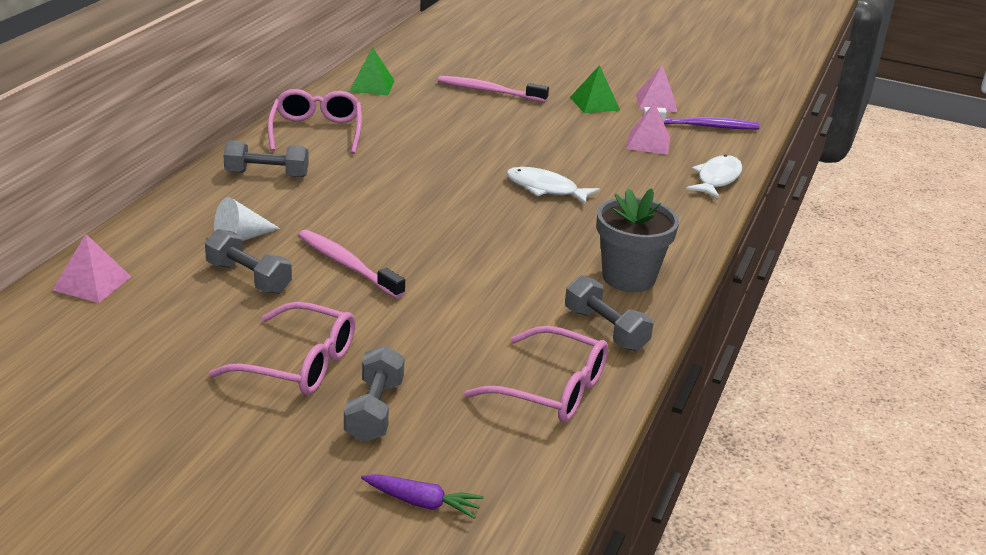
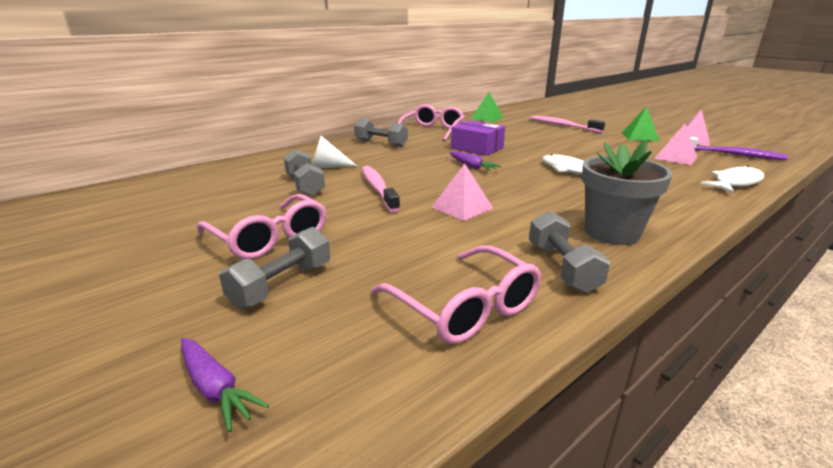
camera: 30 degrees right, 5 degrees down
(92, 283) = (213, 174): pink pyramid -> pink pyramid (462, 207)
(408, 163) = (477, 148): none -> purple box
(428, 203) = (472, 167): none -> purple carrot

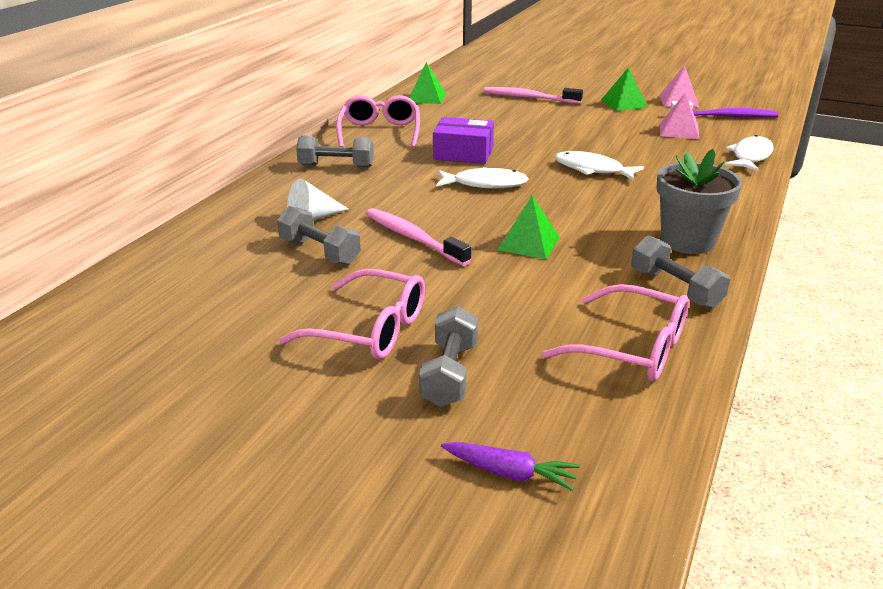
camera: 25 degrees left, 5 degrees up
(462, 207) = (529, 243): pink pyramid -> green pyramid
(472, 167) = (485, 184): purple carrot -> white fish

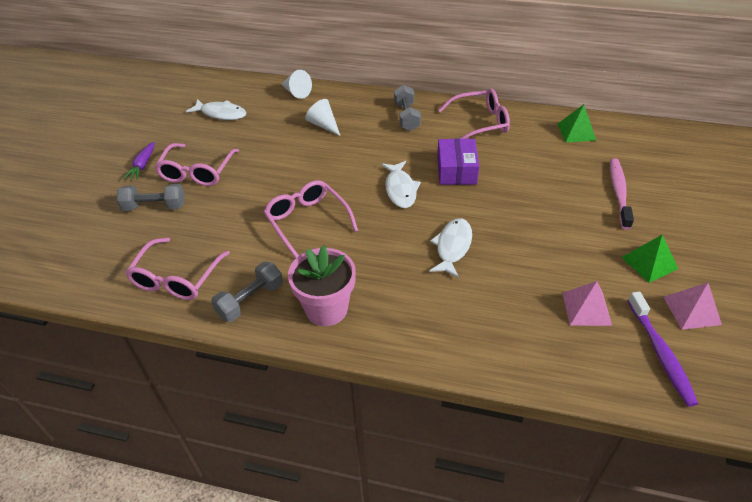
camera: 80 degrees right, 15 degrees up
(201, 233) = (296, 92): none -> white cone
(319, 252) = (280, 137): grey dumbbell -> none
(413, 238) = (305, 169): pink toothbrush -> none
(509, 473) = (75, 237): purple carrot -> purple carrot (143, 165)
(529, 243) = (307, 221): green pyramid -> pink glasses
(687, 241) = (326, 309): grey flower pot -> pink flower pot
(750, 156) = (537, 367): white fish -> white fish (221, 113)

